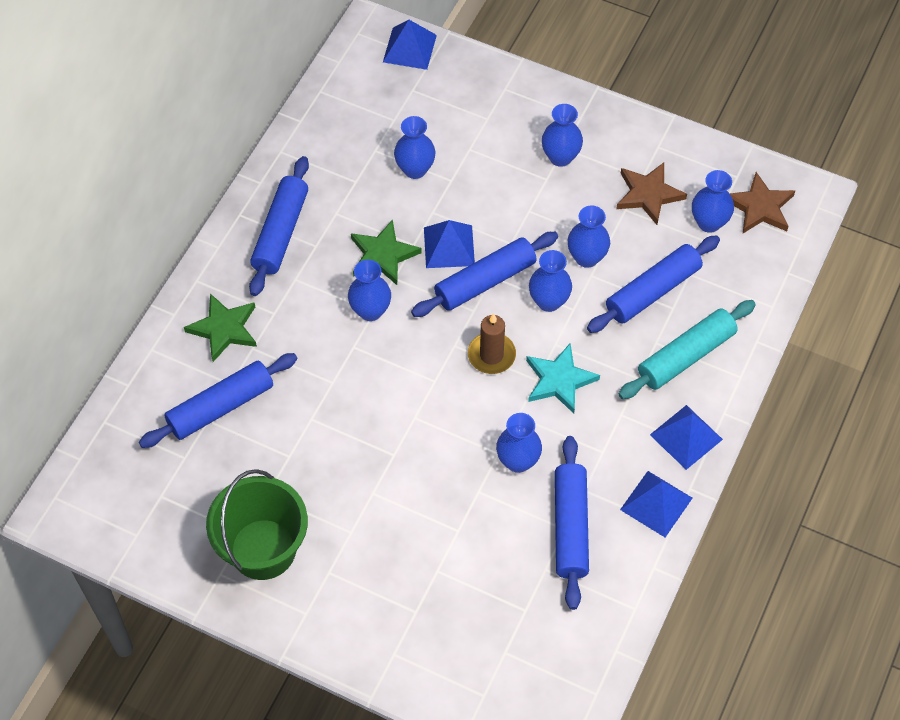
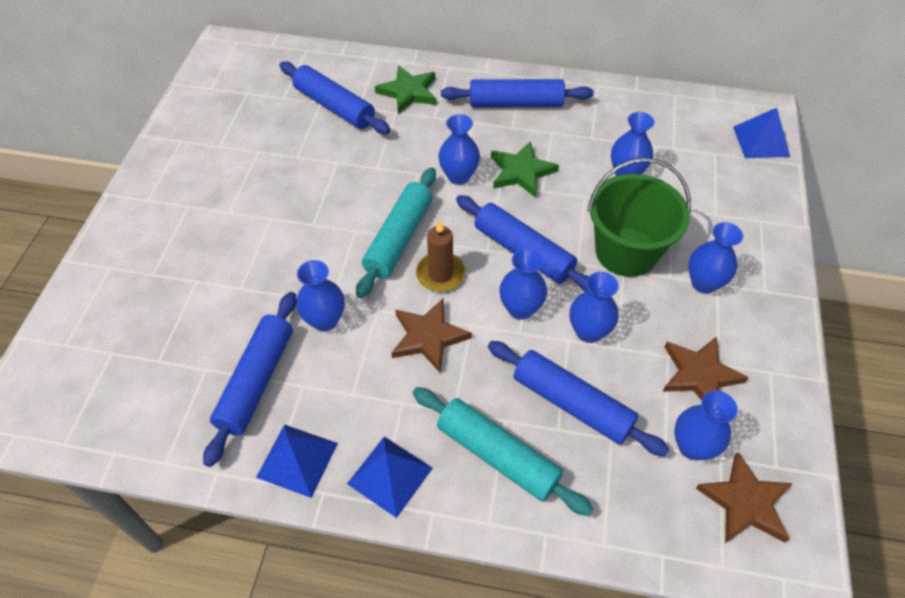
camera: 75 degrees right, 5 degrees down
(263, 549) = (205, 160): green bucket -> green bucket (626, 252)
(437, 381) = (399, 238): none -> turquoise rolling pin
(449, 246) = (552, 216): blue pyramid -> none
(559, 380) = (428, 337): turquoise star -> brown star
(570, 527) = (256, 381): blue rolling pin -> blue rolling pin turned 60 degrees counterclockwise

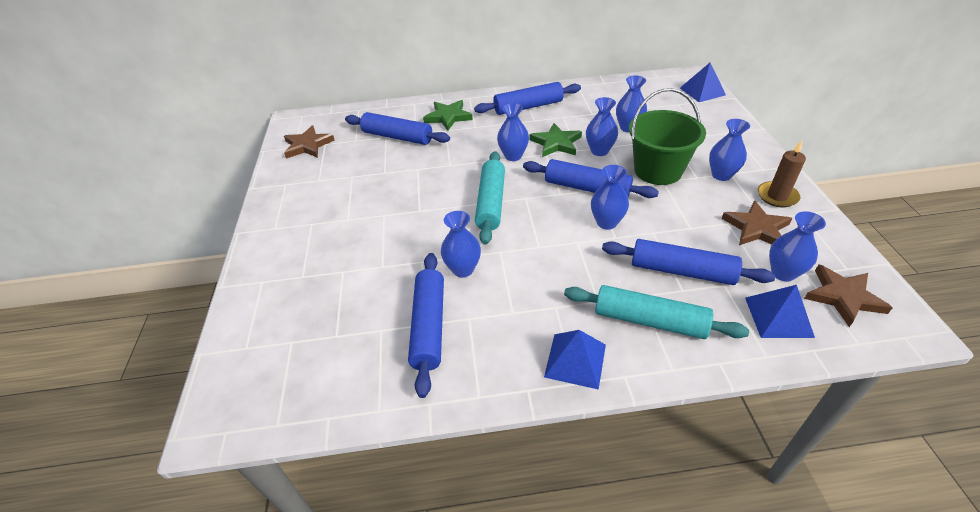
camera: 15 degrees left, 10 degrees down
(297, 460) = (493, 372): blue pyramid -> blue pyramid (778, 317)
(428, 337) = (550, 258): brown star -> brown star (308, 145)
(440, 274) = (535, 217): brown candle -> brown candle (777, 196)
(588, 331) = (664, 223): blue vase -> blue vase (599, 151)

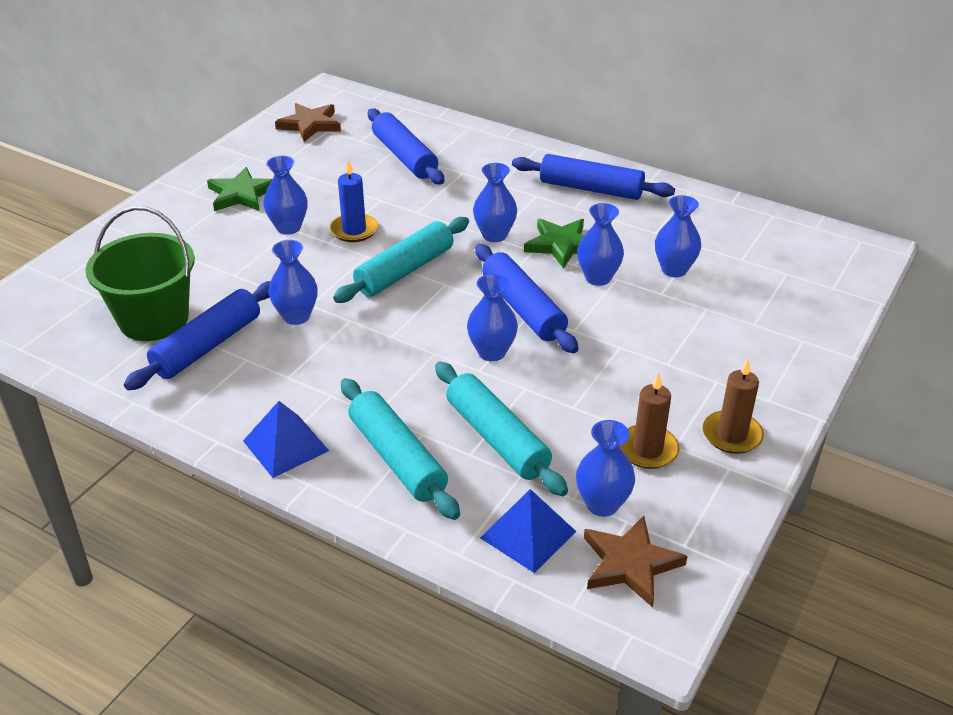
camera: 35 degrees right, 5 degrees down
(425, 195) = (354, 230): none -> blue candle
(448, 117) = (485, 159): green star -> green star (241, 194)
(658, 170) = (632, 333): green bucket -> green bucket (153, 319)
(681, 271) = (497, 438): blue rolling pin -> turquoise rolling pin
(702, 91) = (848, 274): blue pyramid -> none
(721, 175) = (702, 377): blue vase -> blue vase (288, 227)
(756, 228) = (647, 449): brown star -> brown candle

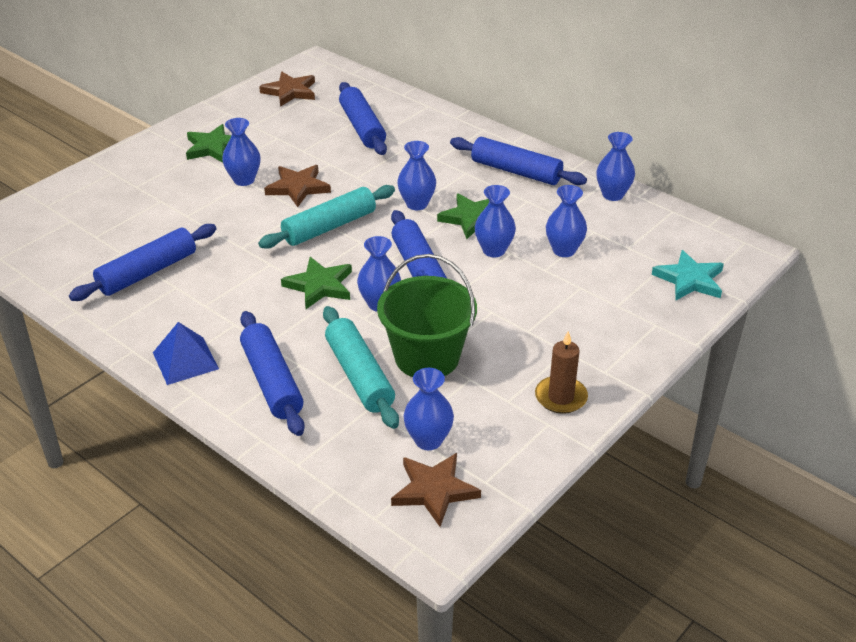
camera: 10 degrees right, 0 degrees up
(153, 319) = (111, 246): green bucket -> green bucket (427, 357)
(296, 316) = (227, 256): blue vase -> blue vase (612, 195)
(354, 230) = (298, 188): blue candle -> brown star
(397, 458) = (272, 381): turquoise rolling pin -> blue rolling pin
(416, 339) = (320, 286): none -> green star
(528, 534) = (358, 456): blue pyramid -> none
(647, 449) = (483, 400): brown candle -> none
(819, 287) = (690, 280): none -> turquoise star

